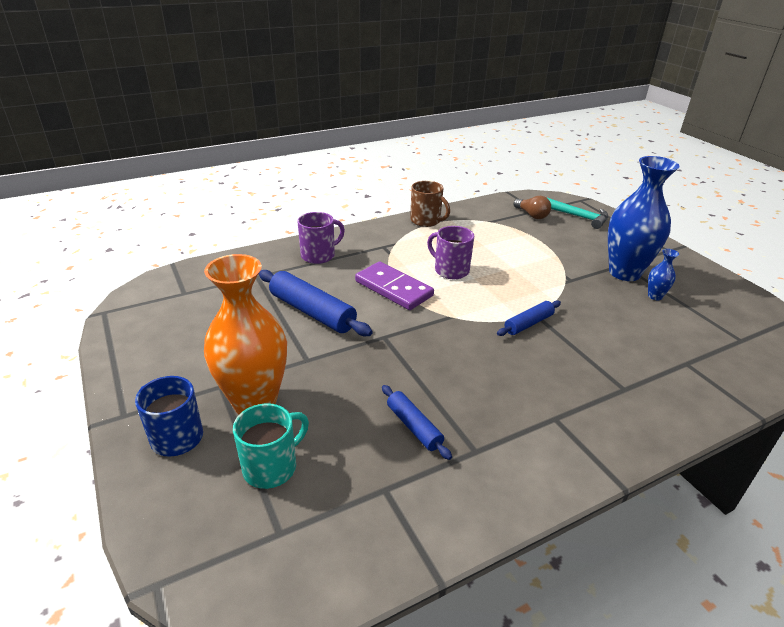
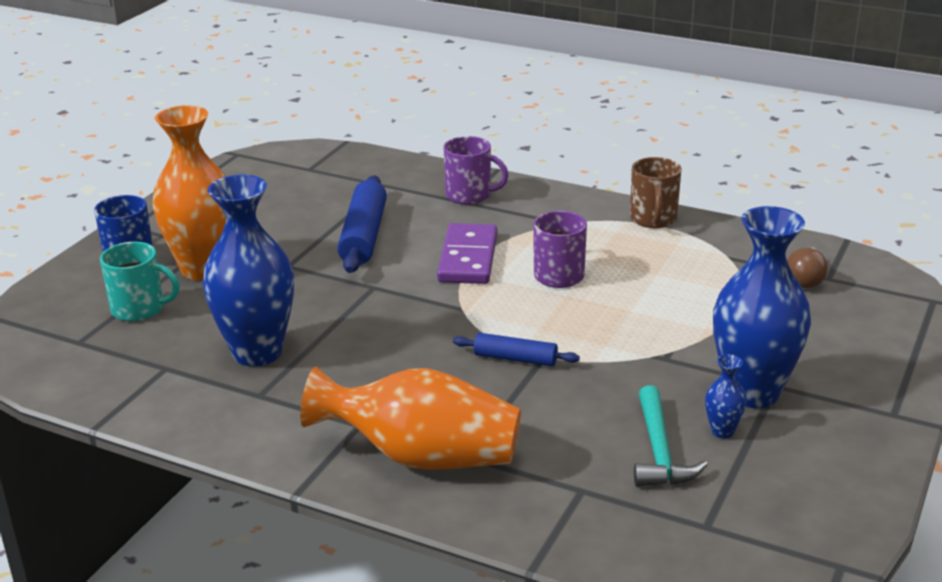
camera: 55 degrees right, 5 degrees down
(414, 427) = (257, 352): blue rolling pin -> blue vase
(577, 216) = (868, 313): turquoise hammer -> turquoise hammer (659, 451)
(614, 407) = (422, 457): none -> orange vase

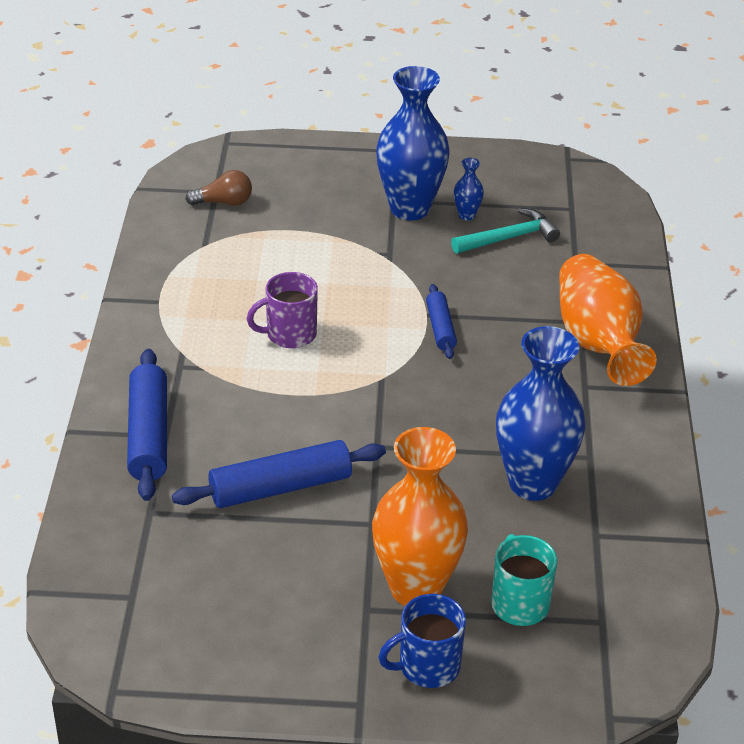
camera: 115 degrees left, 10 degrees up
(468, 258) = (288, 399): purple domino -> none
(470, 195) = (148, 435): purple mug -> blue rolling pin
(653, 219) = (149, 298): brown mug -> none

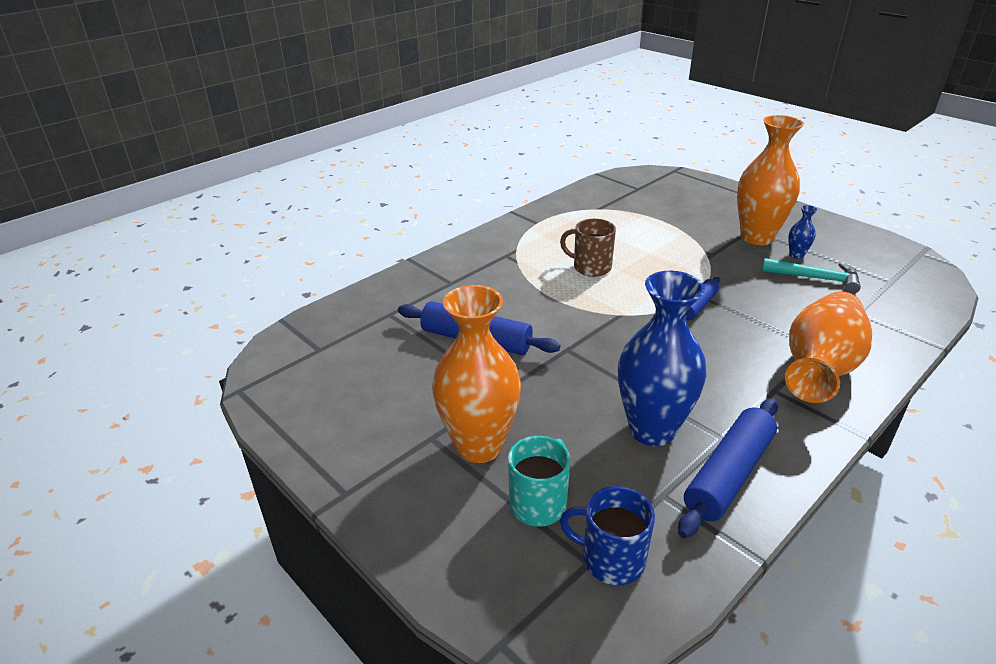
camera: 45 degrees right, 5 degrees down
(148, 435) = (443, 278): blue rolling pin -> blue rolling pin (728, 474)
(224, 202) = (636, 194): brown light bulb -> none
(289, 334) = (590, 267): purple mug -> brown mug
(410, 208) = (757, 237): blue vase -> orange vase
(427, 666) = (419, 501): blue mug -> blue mug (611, 559)

